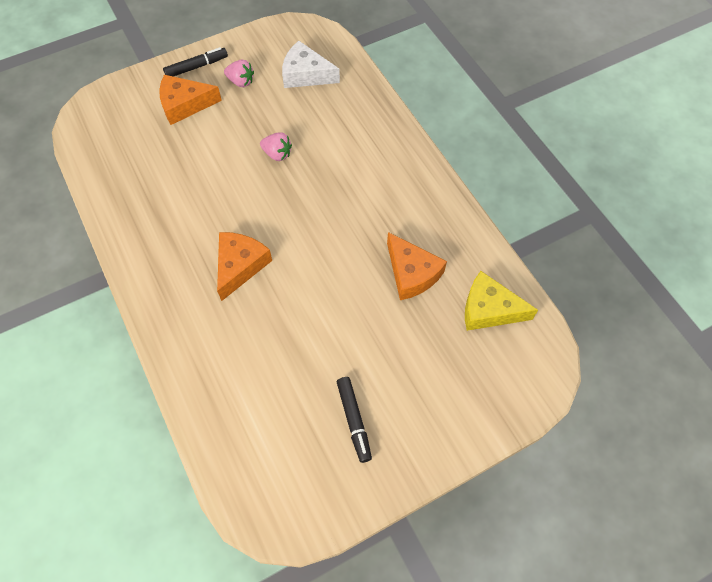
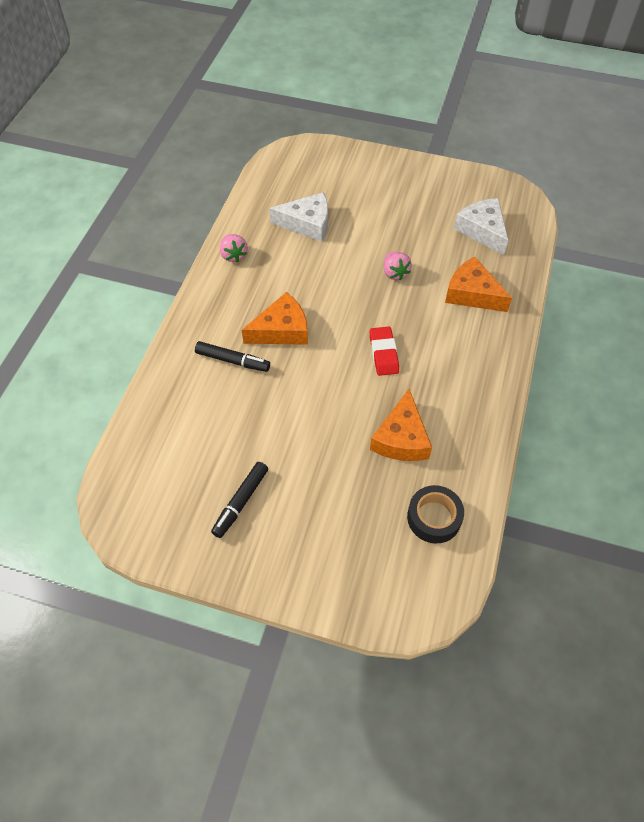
camera: 45 degrees right, 5 degrees down
(166, 165) = (307, 224): none -> white cheese
(185, 104) = (365, 191): orange cheese -> orange cheese (472, 293)
(196, 67) = (403, 170): black marker -> black marker (233, 360)
(241, 82) = (425, 202): pink strawberry -> pink strawberry (233, 255)
(334, 222) = (383, 353): none -> red eraser
(489, 309) = (434, 518): yellow cheese -> black tape

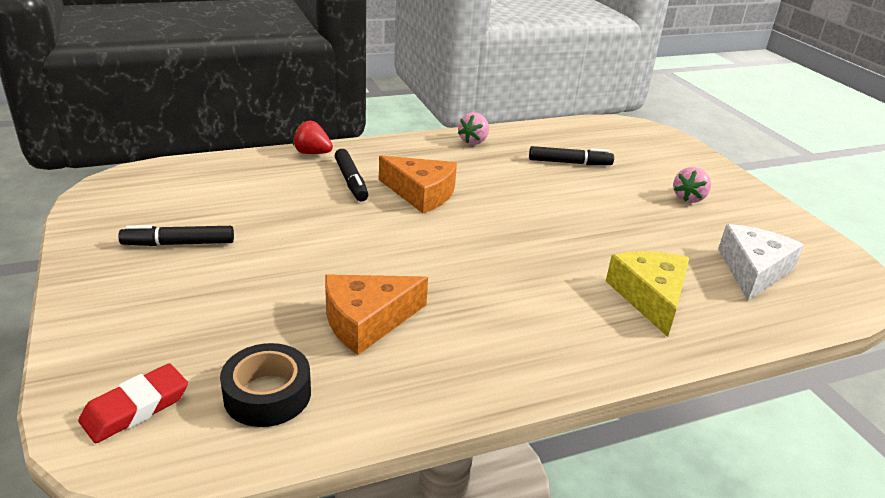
camera: 50 degrees right, 25 degrees down
(169, 362) = (312, 153): none -> red strawberry
(307, 224) = (569, 163): white cheese -> black marker
(383, 353) = (473, 264): red eraser -> red eraser (136, 408)
(395, 273) = (592, 232): pink strawberry -> pink strawberry (689, 198)
(472, 293) = (650, 297): orange cheese -> yellow cheese

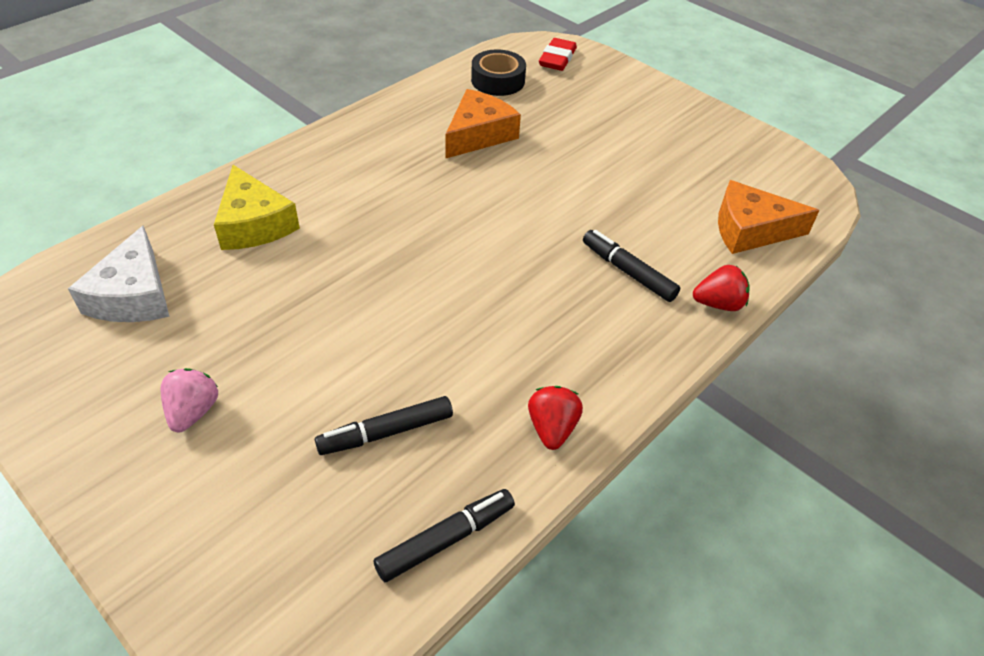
camera: 155 degrees right, 15 degrees up
(179, 244) = (676, 148): black marker -> black marker (446, 539)
(421, 193) = (540, 282): orange cheese -> orange cheese (750, 230)
(474, 141) = (552, 428): pink strawberry -> red strawberry

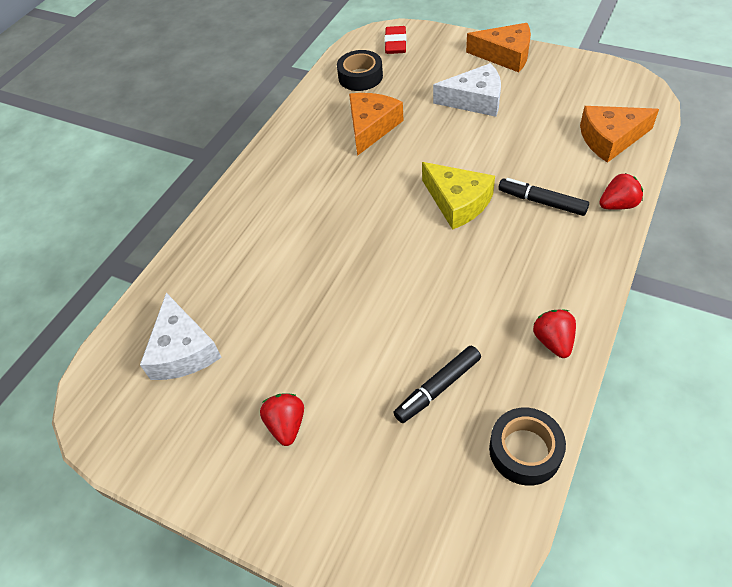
camera: 10 degrees left, 5 degrees up
(193, 412) = (286, 425): pink strawberry -> red strawberry
(254, 224) = (241, 259): yellow cheese -> yellow cheese (457, 202)
(446, 539) = (525, 451): black marker -> black tape
(613, 141) = (475, 100): none -> white cheese
(676, 106) = (505, 55): none -> orange cheese

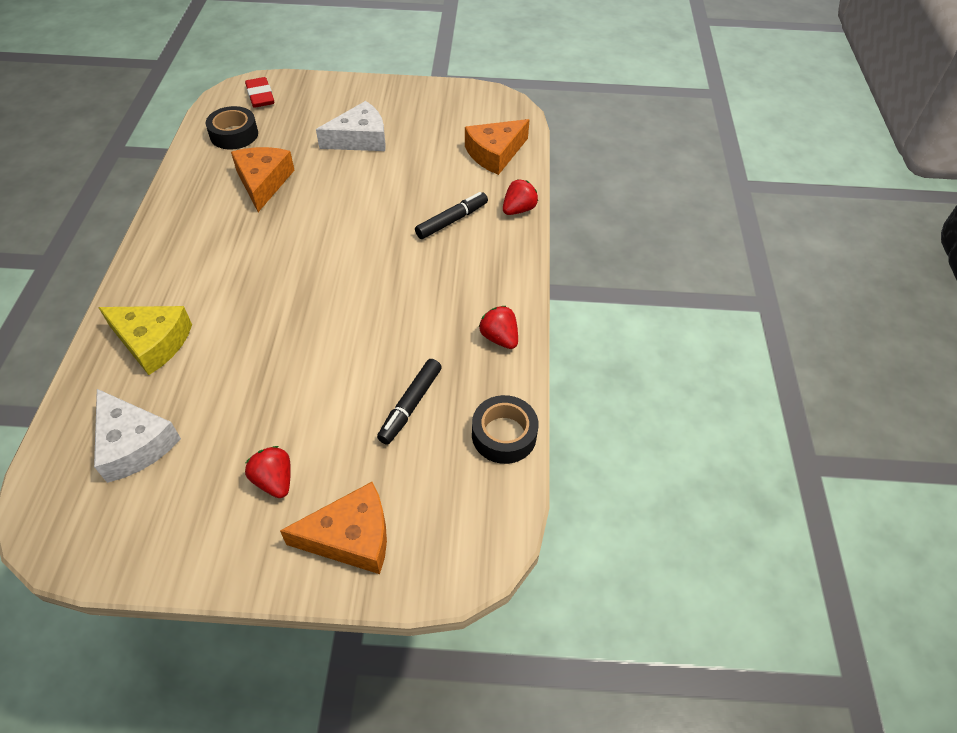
camera: 30 degrees left, 0 degrees up
(457, 202) = (374, 236): yellow cheese -> yellow cheese (152, 342)
(505, 55) = (375, 92): orange cheese -> orange cheese (351, 537)
(541, 202) = (452, 220): black marker -> black marker turned 135 degrees clockwise

